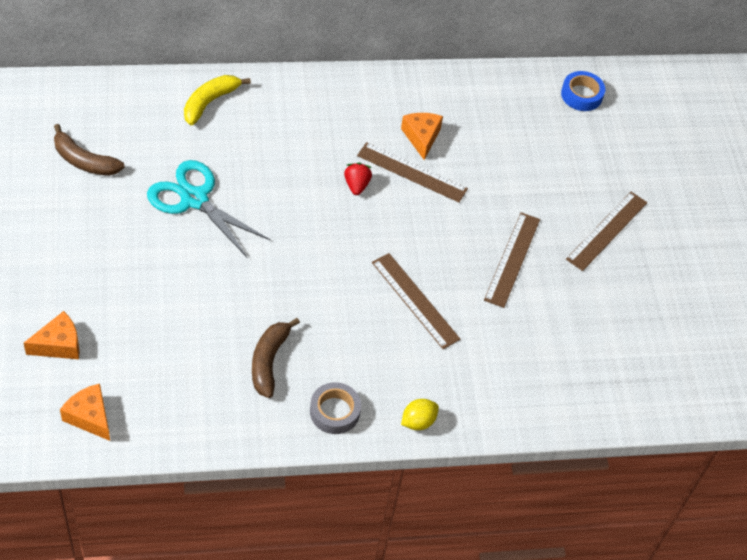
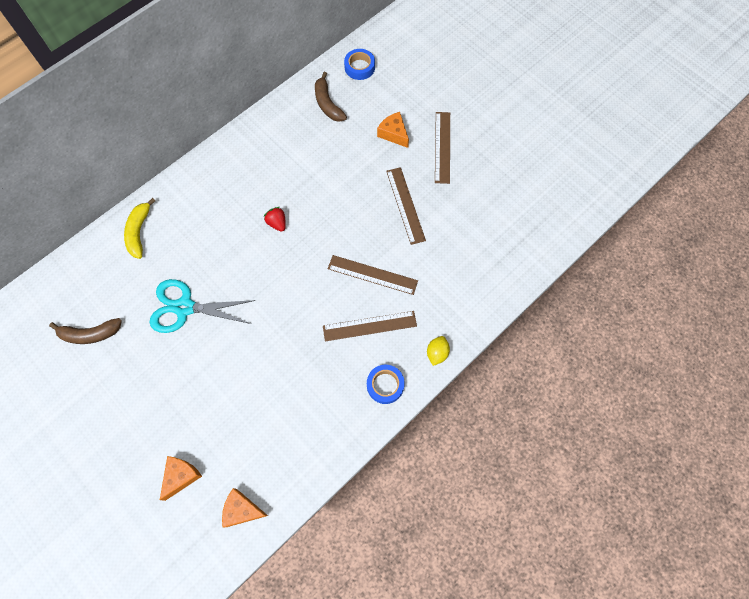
camera: 30 degrees left, 15 degrees up
(269, 361) = (320, 383): brown banana -> brown banana (327, 104)
(334, 411) = (385, 385): grey tape -> blue tape
(412, 172) = (303, 190): brown ruler -> brown ruler (369, 326)
(421, 137) = (290, 162): orange cheese -> orange cheese (393, 134)

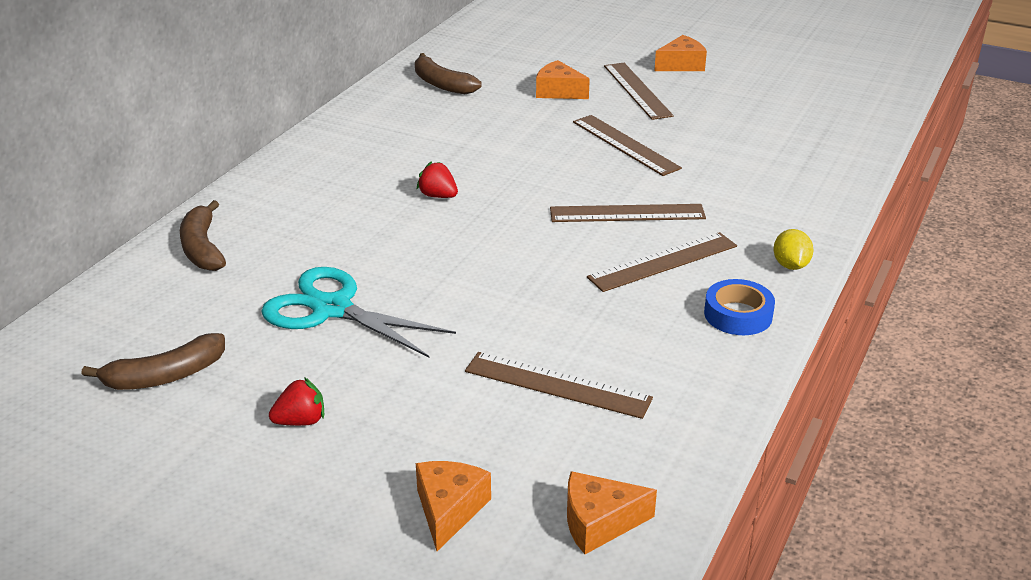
camera: 20 degrees left, 35 degrees down
(139, 232) = (202, 248): yellow banana -> brown banana
(139, 390) = (301, 421): none -> red strawberry
(184, 307) = (331, 309): turquoise scissors -> turquoise scissors turned 45 degrees clockwise
(267, 407) = (557, 385): none -> brown ruler
(359, 67) = (467, 50): blue tape -> none
(486, 125) = (681, 65): none -> orange cheese

